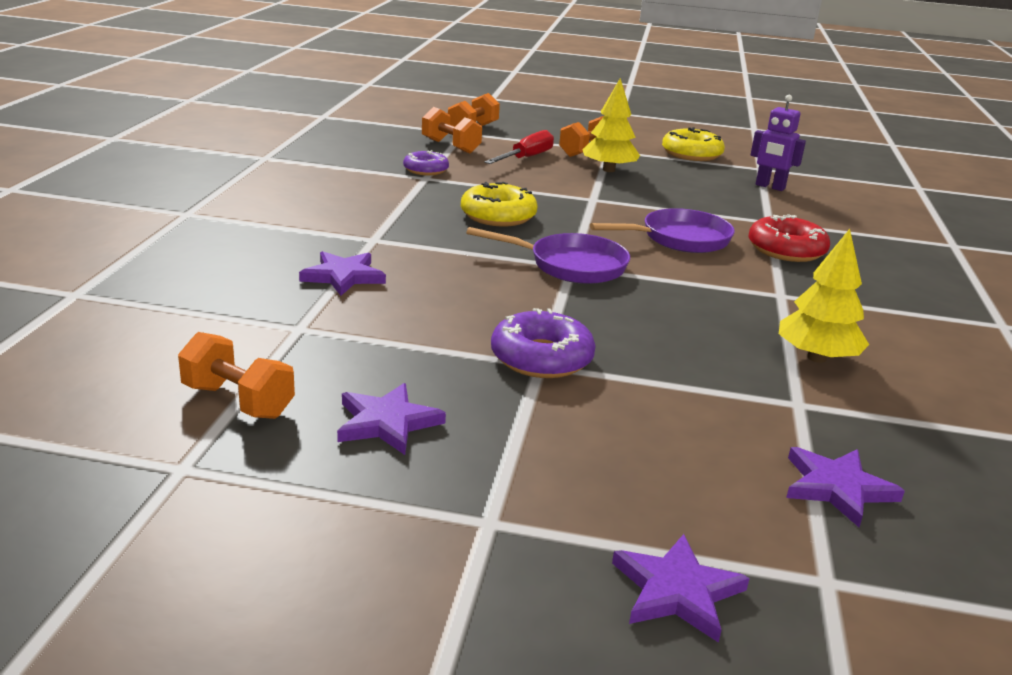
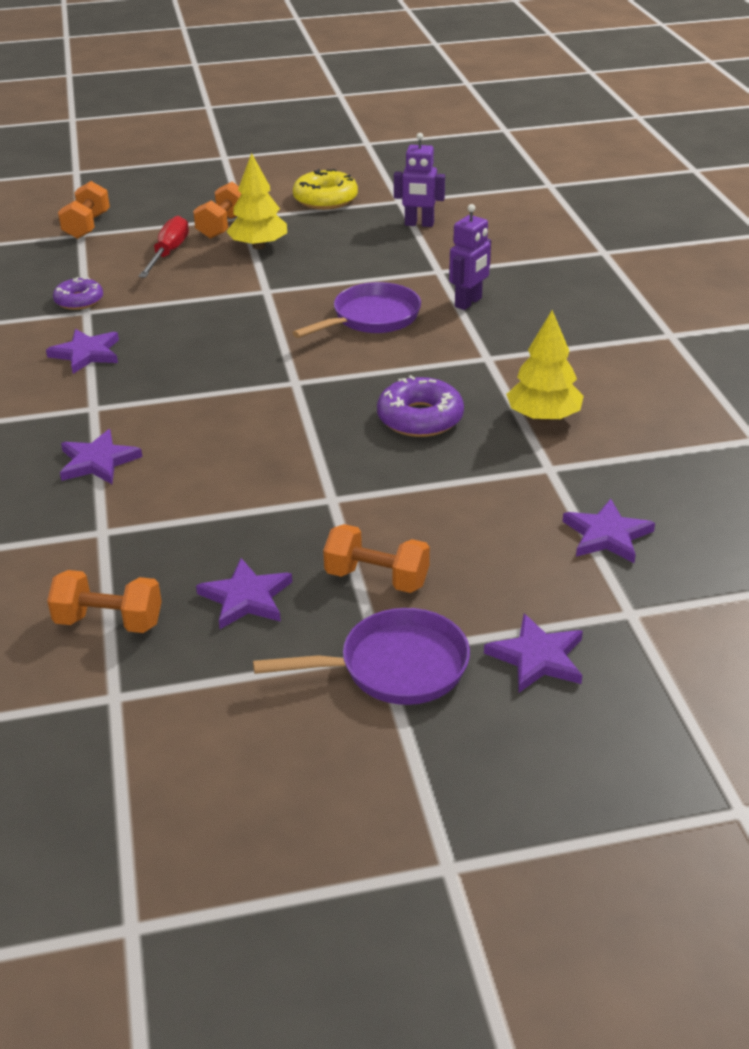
camera: 20 degrees left, 10 degrees up
(401, 203) = (86, 354): none -> purple star
(450, 146) = (81, 259): orange dumbbell -> orange dumbbell (377, 579)
(498, 216) = (190, 341): yellow donut -> none
(541, 358) = (329, 492): purple donut -> purple donut (420, 418)
(571, 265) = (294, 381): purple pan -> purple pan (395, 667)
(786, 250) = (468, 302): red donut -> purple robot

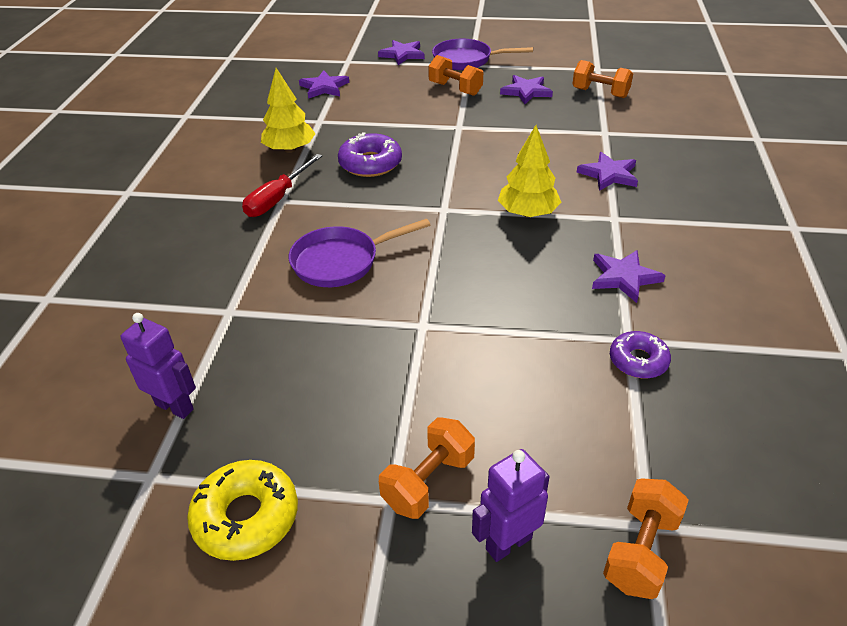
camera: 160 degrees left, 5 degrees up
(168, 253) = (519, 432): red screwdriver -> red screwdriver (277, 199)
(259, 246) = (397, 414): yellow tree -> yellow tree (527, 213)
(468, 302) = (241, 260): purple robot -> purple robot (508, 543)

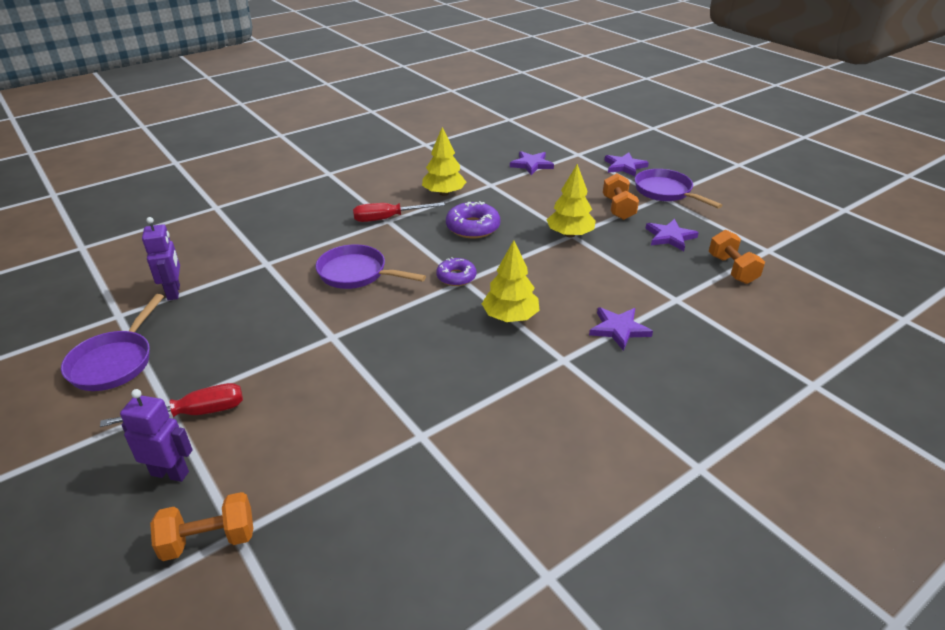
camera: 45 degrees right, 5 degrees down
(246, 517) = (114, 362): yellow donut -> purple pan
(428, 482) = (194, 413): orange dumbbell -> red screwdriver
(456, 127) = (570, 234): none -> yellow tree
(624, 277) = (493, 399): purple star -> none
(638, 361) = (402, 451): purple donut -> purple donut (456, 277)

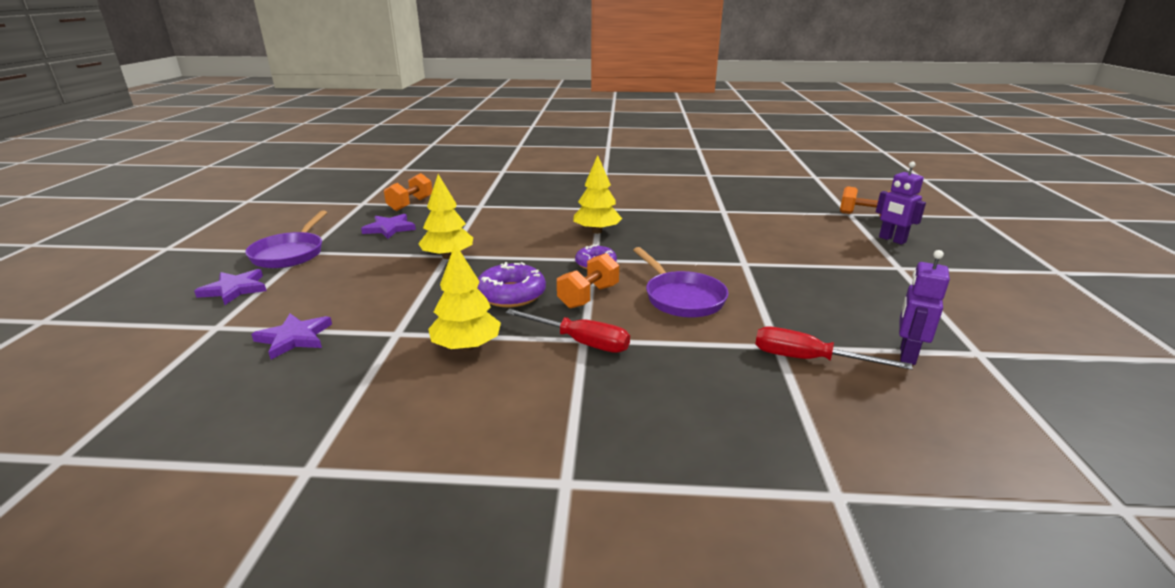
camera: 140 degrees left, 10 degrees down
(114, 362) = (962, 309): purple pan -> none
(194, 413) = (875, 258): red screwdriver -> red screwdriver (808, 359)
(618, 208) = (361, 258): orange dumbbell -> orange dumbbell (588, 296)
(619, 329) = (543, 207): purple star -> none

